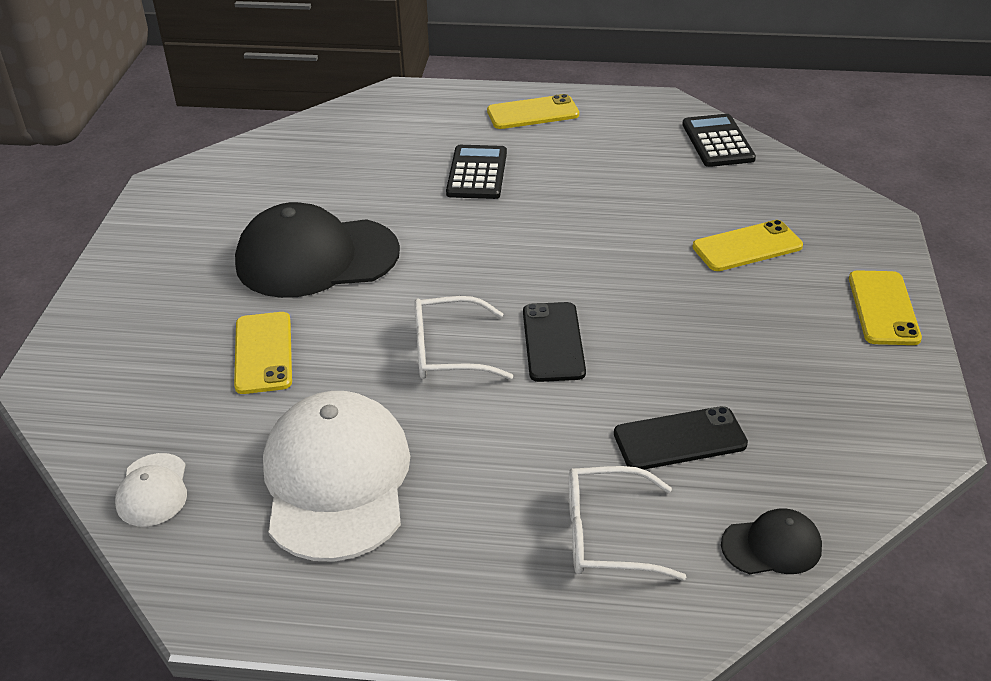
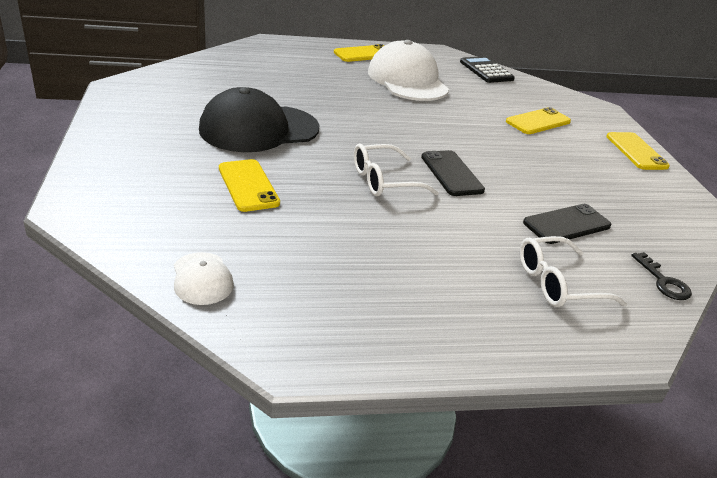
camera: 20 degrees left, 5 degrees down
(336, 480) = (347, 262): white cap -> white cap (407, 80)
(477, 173) = (346, 84): black calculator -> none
(771, 546) = (663, 281): black cap -> black key

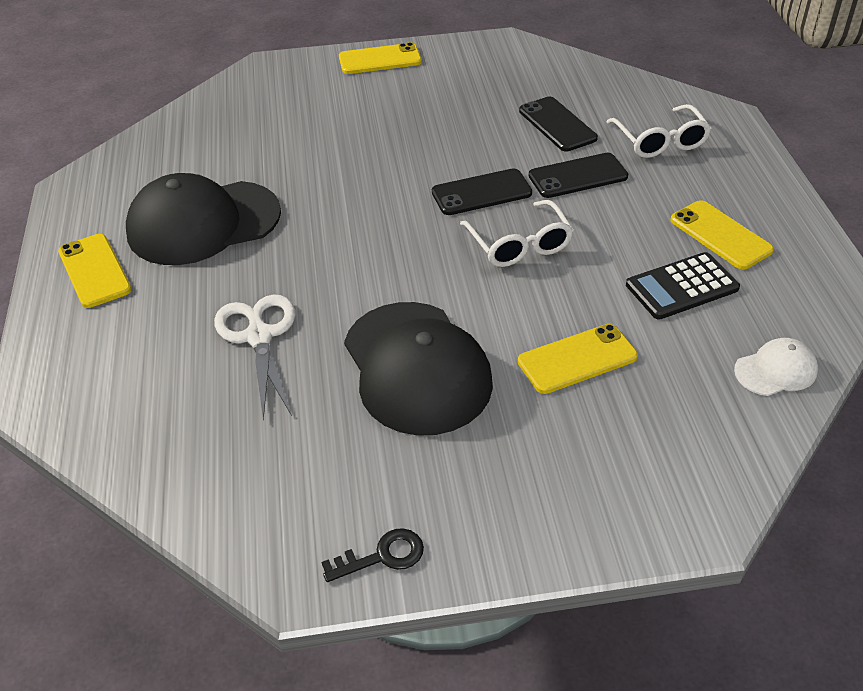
camera: 85 degrees left, 10 degrees up
(300, 89) = (259, 336): none -> white scissors
(407, 80) = (203, 223): white cap -> black cap
(483, 222) = (578, 176): none -> black phone
(486, 70) = (151, 146): black calculator -> black calculator (682, 287)
(538, 122) = (320, 117): yellow phone -> yellow phone (720, 235)
(663, 281) = (627, 85): black key -> black key (382, 556)

